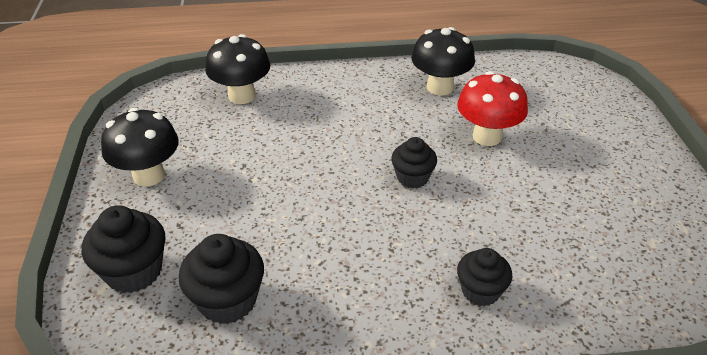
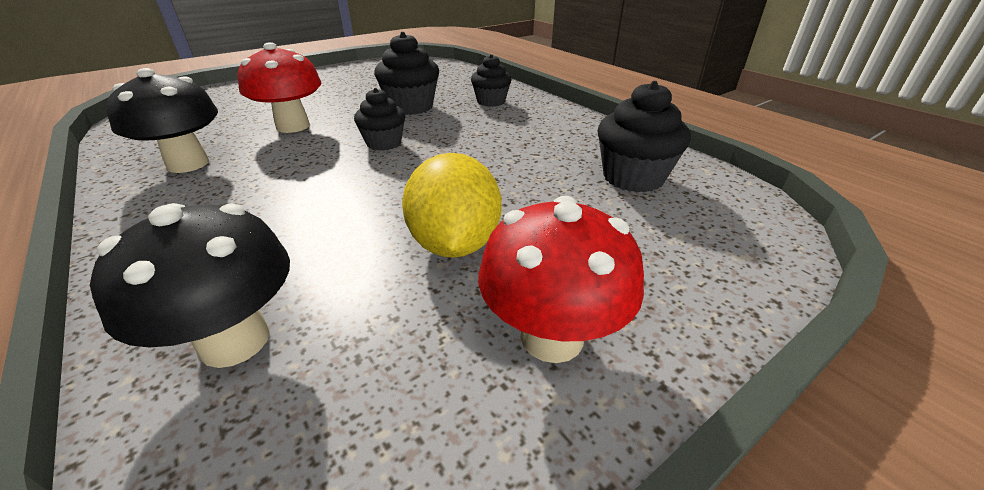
camera: 120 degrees left, 5 degrees down
(134, 271) = (694, 245): black cupcake -> black cupcake (411, 107)
(149, 175) = (551, 337): black mushroom -> red mushroom
(242, 170) = (454, 244): none -> yellow lemon

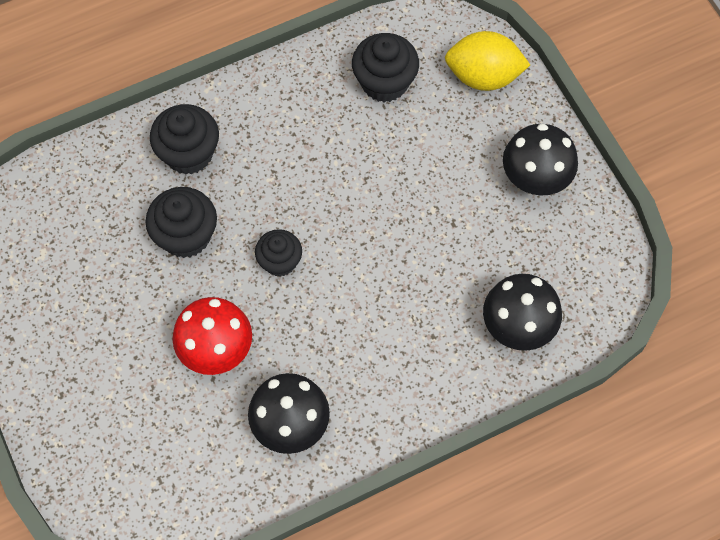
camera: 80 degrees left, 30 degrees up
(454, 244) = (450, 216): yellow lemon -> yellow lemon (483, 76)
(491, 101) = (189, 153): black cupcake -> black cupcake, size x1.50
(551, 337) = (535, 180): red mushroom -> black mushroom

